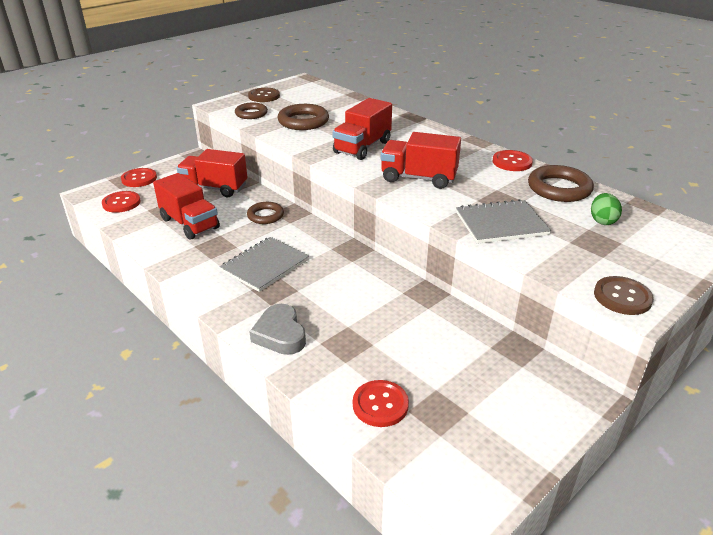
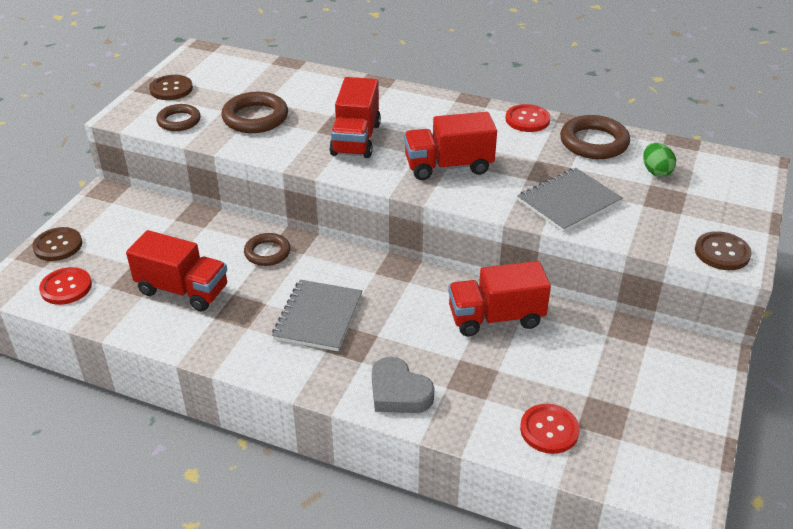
camera: 25 degrees left, 5 degrees up
(139, 179) = (58, 245): red button -> brown button
(214, 188) = (172, 232): red truck -> red truck (495, 318)

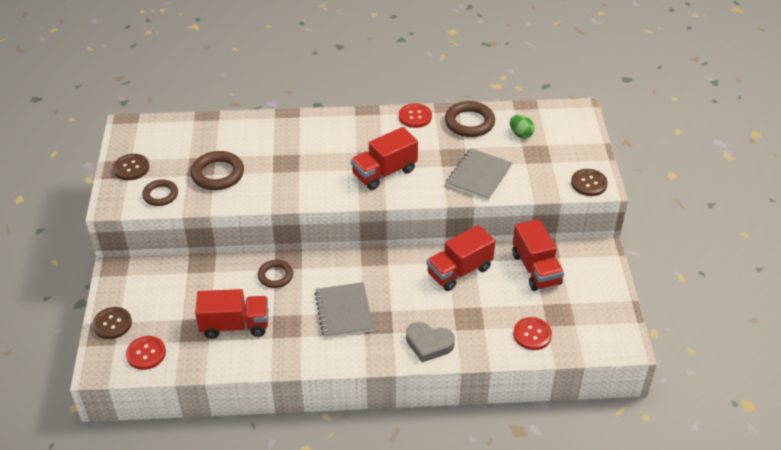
camera: 25 degrees left, 5 degrees up
(356, 139) = (305, 170): red truck -> red truck (536, 269)

